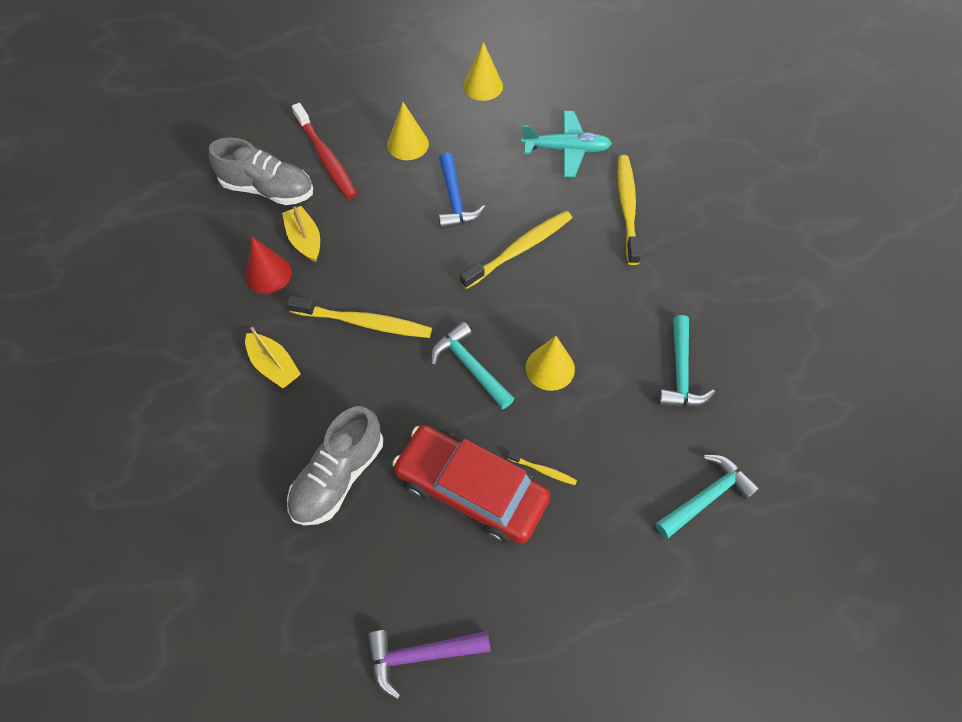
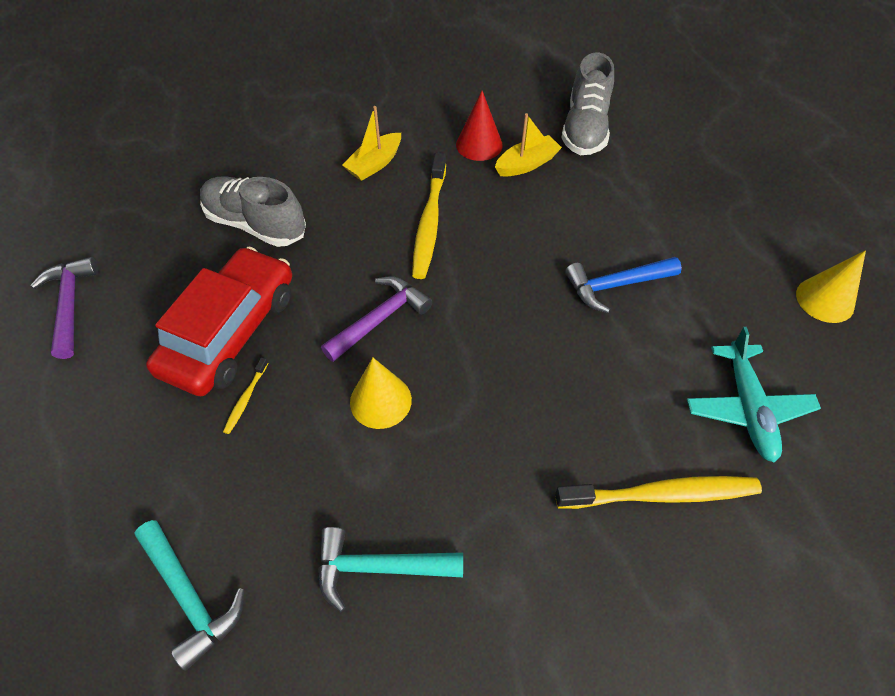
camera: 85 degrees right, 5 degrees down
(326, 158) = (642, 165): red toothbrush -> none
(408, 144) = (689, 232): yellow cone -> none
(470, 366) = (380, 319): turquoise hammer -> purple hammer
(520, 249) = (554, 359): yellow toothbrush -> none

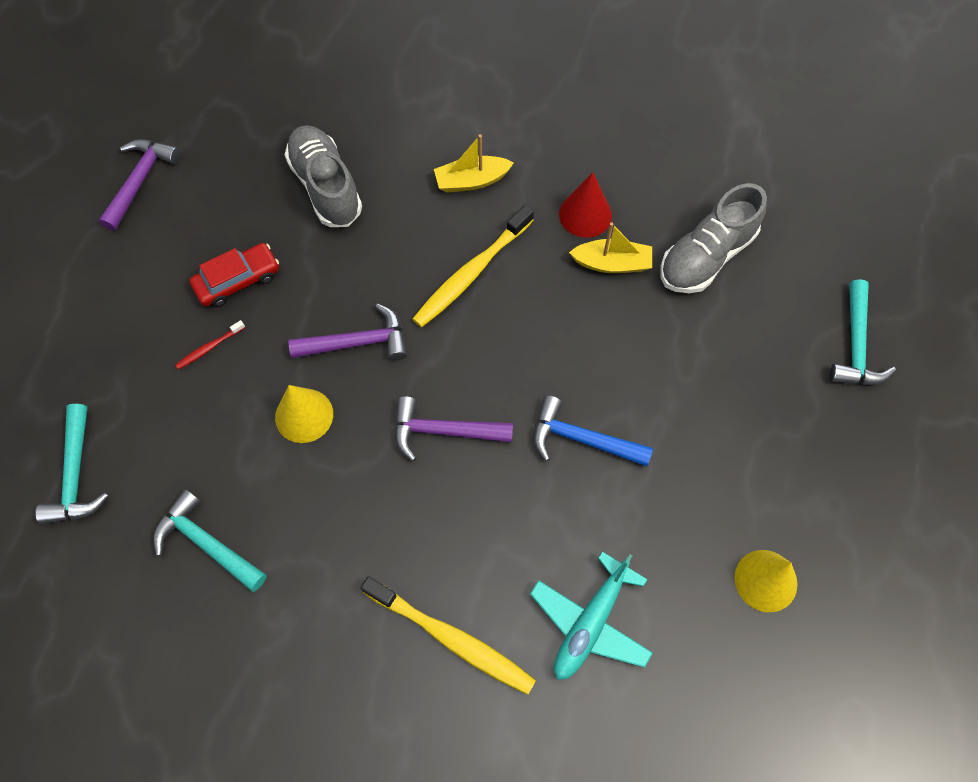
camera: 35 degrees right, 10 degrees up
(231, 331) = (237, 280): red car -> red car, size x0.55
(246, 399) = (209, 348): yellow toothbrush -> red toothbrush
(509, 342) = (443, 431): none -> purple hammer
(726, 131) = (855, 345): none -> turquoise hammer

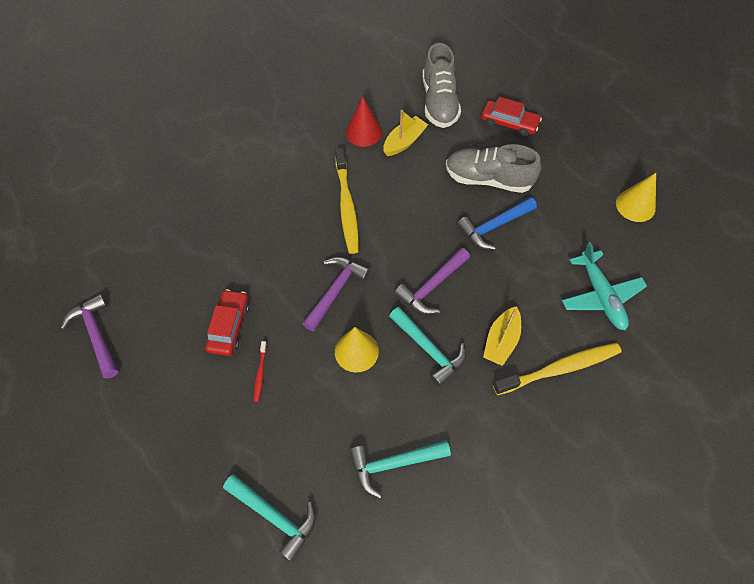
camera: 50 degrees left, 5 degrees down
(326, 187) = (215, 237): grey shoe -> grey shoe (488, 179)
(471, 181) = (289, 166): yellow boat -> yellow boat (501, 341)
(751, 352) = (509, 123): none -> red car
(855, 345) = (542, 83): turquoise hammer -> turquoise hammer (429, 349)

